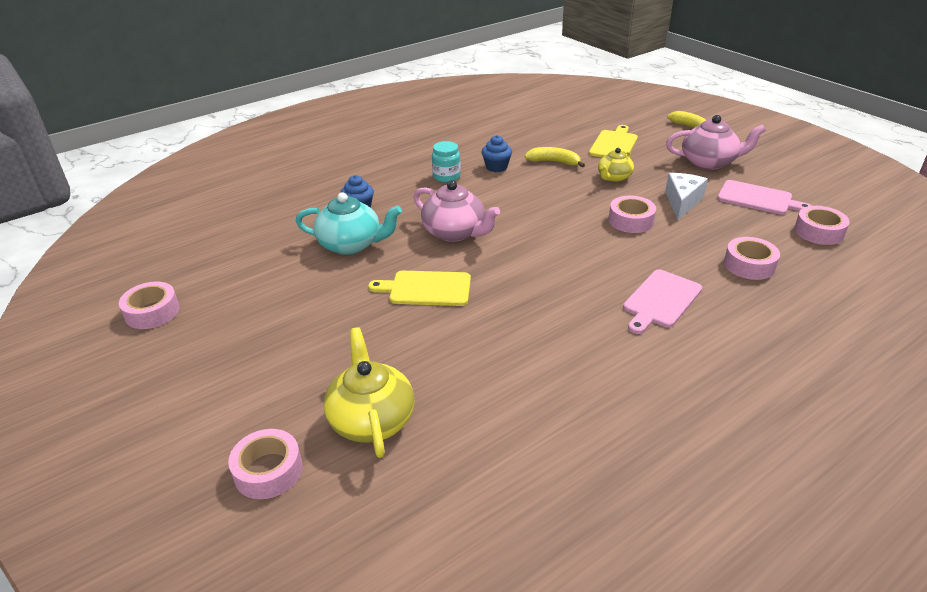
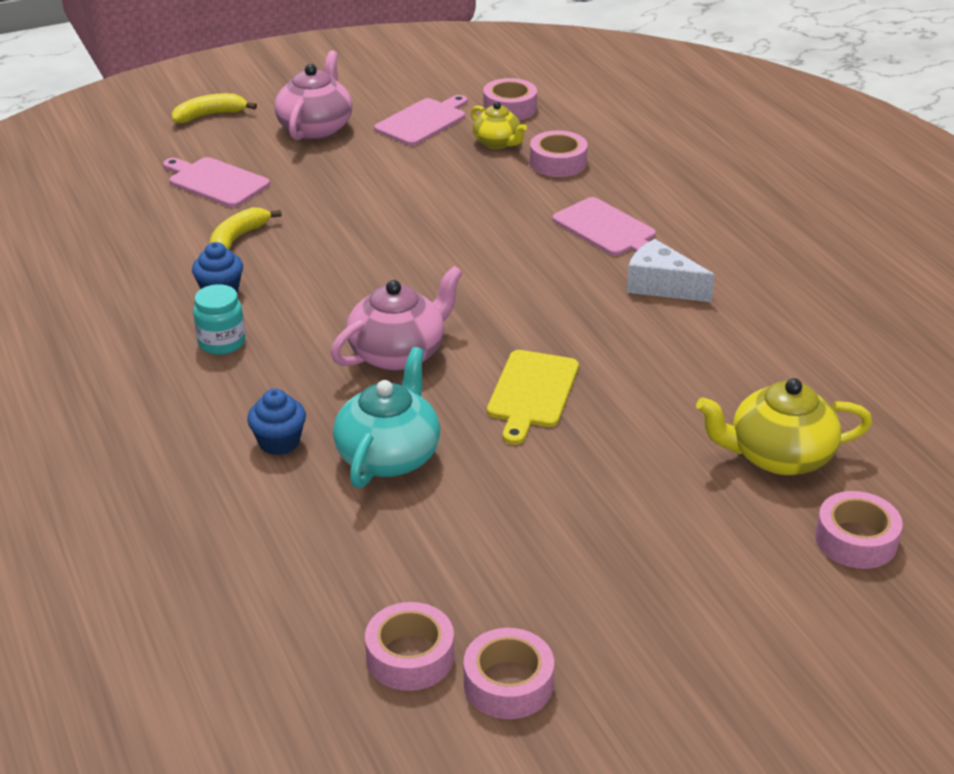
camera: 80 degrees left, 0 degrees up
(614, 144) = (216, 182): yellow cutting board -> pink cutting board
(614, 177) = (314, 201): yellow teapot -> yellow teapot (497, 142)
(631, 221) = (433, 212): pink tape -> pink tape (410, 656)
(682, 202) = (405, 169): white cheese -> white cheese (661, 286)

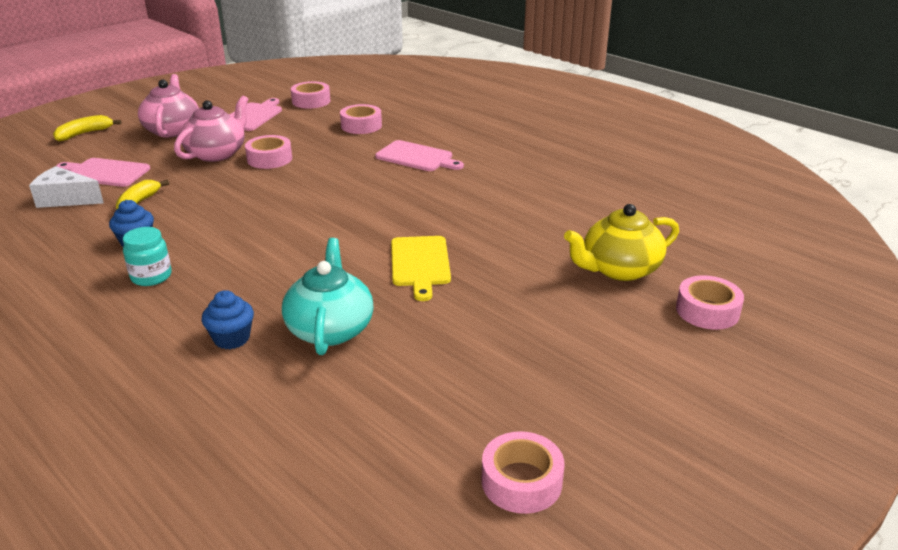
camera: 20 degrees left, 5 degrees down
(398, 353) = (303, 257): pink teapot -> pink teapot (217, 153)
(410, 656) = (426, 482): pink tape -> pink tape (269, 159)
(497, 142) = (313, 120): yellow teapot -> none
(661, 286) = (473, 183): white cheese -> white cheese (66, 199)

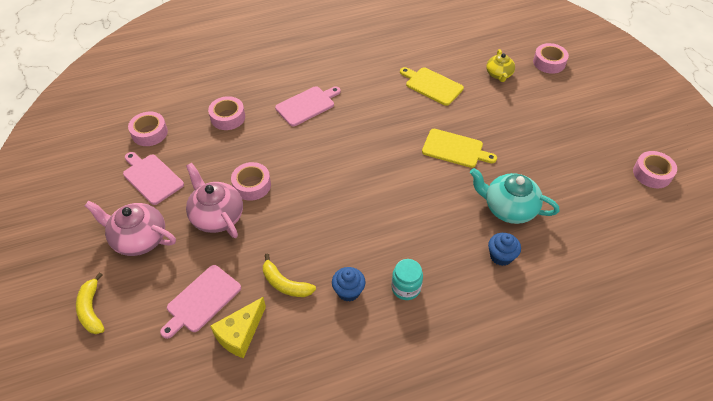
camera: 65 degrees left, 20 degrees up
(66, 199) = (240, 334): white cheese -> yellow cheese
(534, 222) = (432, 85): none -> yellow cutting board
(619, 269) = (499, 74): yellow teapot -> yellow teapot, size x0.62

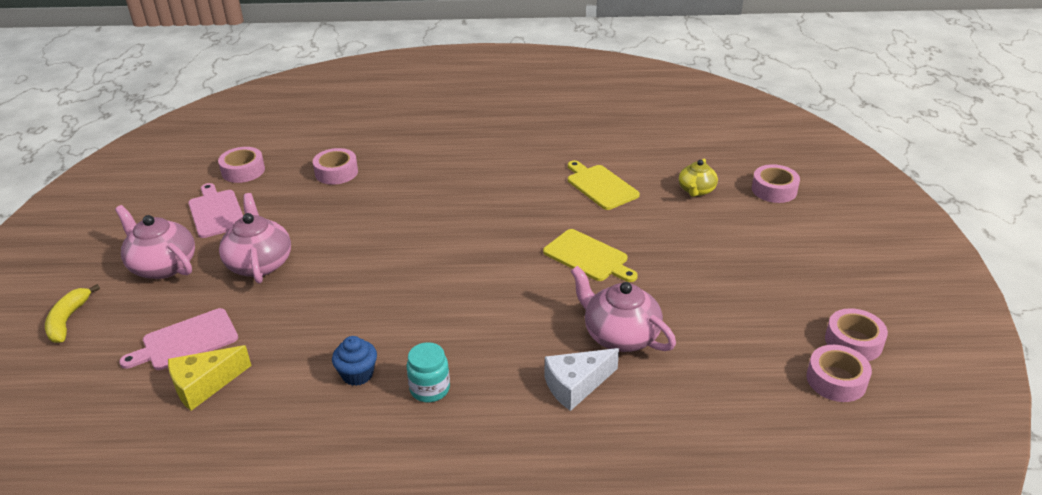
camera: 20 degrees right, 15 degrees down
(252, 185) = (318, 242): pink tape -> pink tape (836, 380)
(285, 284) = (289, 348): yellow banana -> none
(307, 105) = (434, 178): pink cutting board -> none
(501, 256) = (576, 385): blue cupcake -> white cheese
(508, 208) = (619, 335): turquoise teapot -> pink teapot

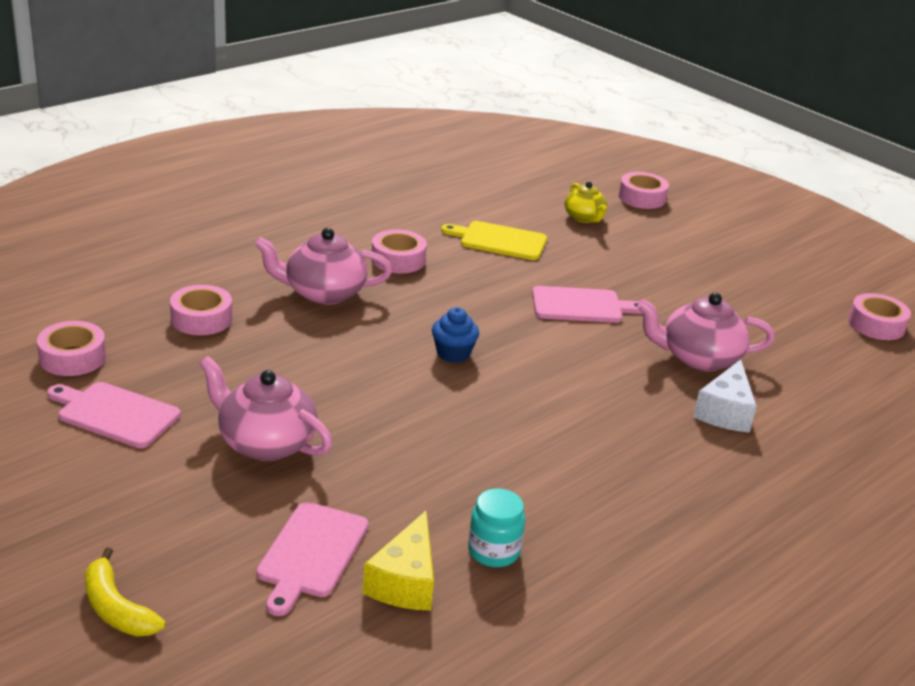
camera: 45 degrees left, 5 degrees down
(162, 266) = (144, 497): pink teapot -> pink teapot (323, 293)
(357, 374) = (540, 493): blue cupcake -> blue cupcake (453, 353)
(430, 389) = (621, 472): turquoise jar -> turquoise jar (493, 551)
(588, 257) = (581, 306): yellow cutting board -> pink cutting board
(853, 342) = (849, 293): pink tape -> pink tape (398, 260)

